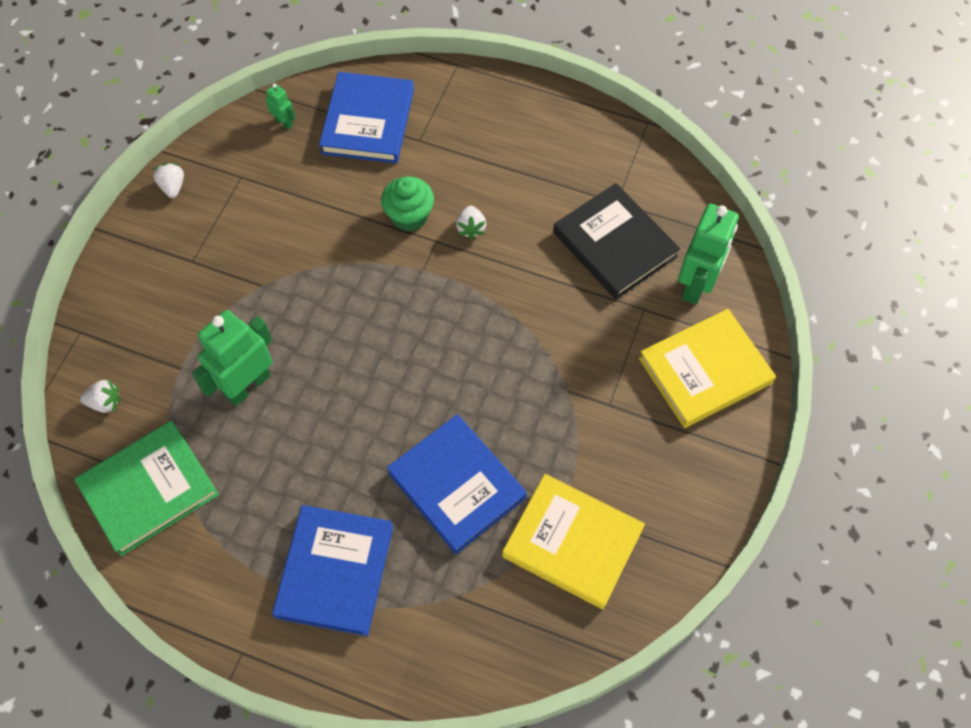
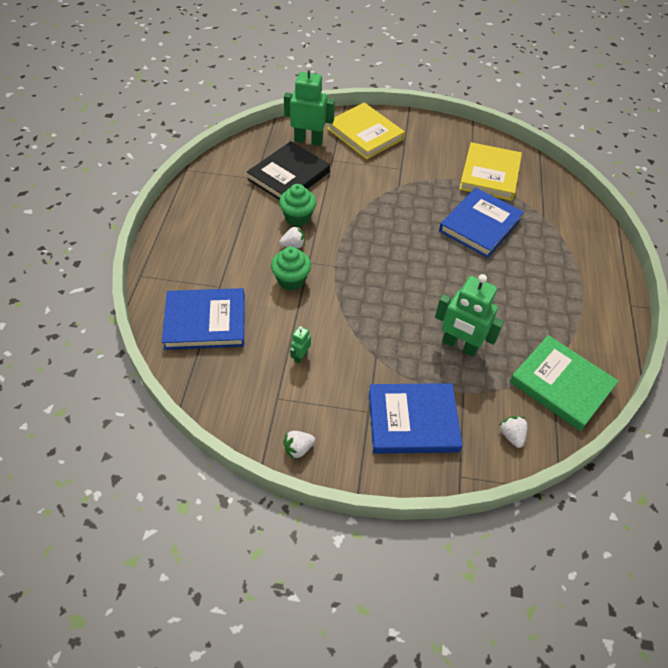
camera: 105 degrees left, 10 degrees down
(284, 122) = (214, 380): green robot -> green robot (300, 356)
(335, 571) = (560, 271): blue book -> blue book (413, 421)
(523, 242) = (298, 217): none -> green cupcake

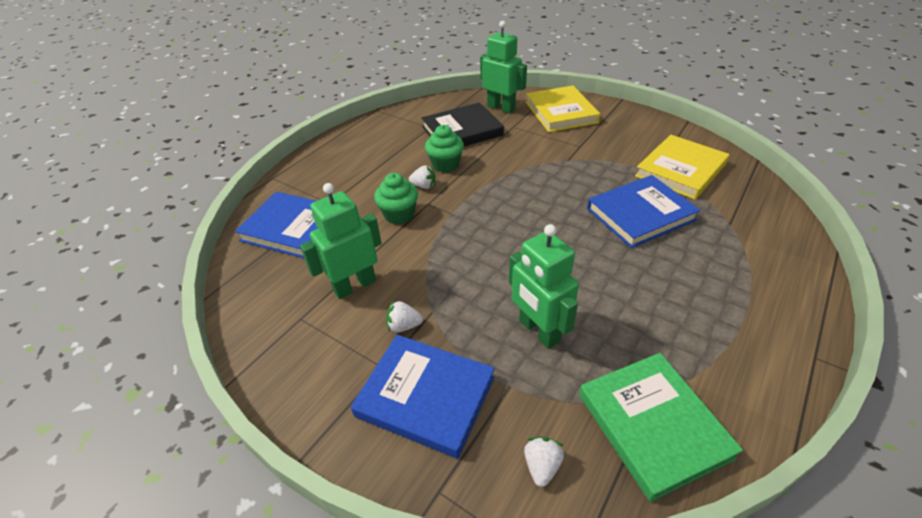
camera: 30 degrees right, 10 degrees down
(298, 448) = (280, 378): white strawberry -> white strawberry (404, 326)
(300, 356) = (354, 286): green robot -> green robot, size x2.18

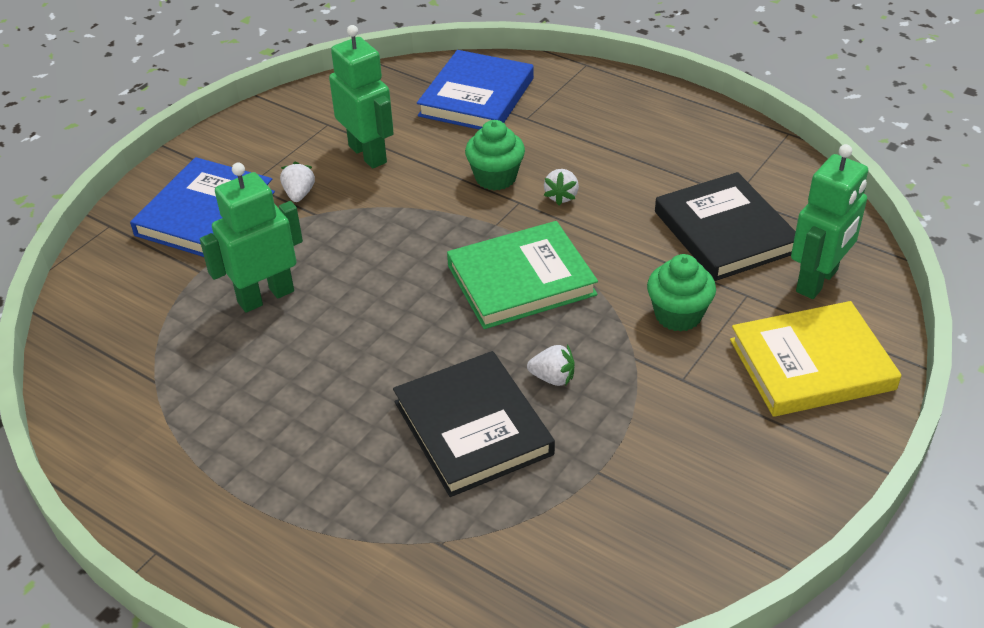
camera: 90 degrees right, 0 degrees up
(445, 165) = (618, 215): green cupcake -> green cupcake (678, 315)
(542, 466) = (107, 288): white strawberry -> white strawberry (553, 378)
(640, 214) = (473, 428): blue book -> black book
(652, 425) = (119, 373): green book -> green book (521, 280)
(680, 170) = (600, 512): yellow book -> none

